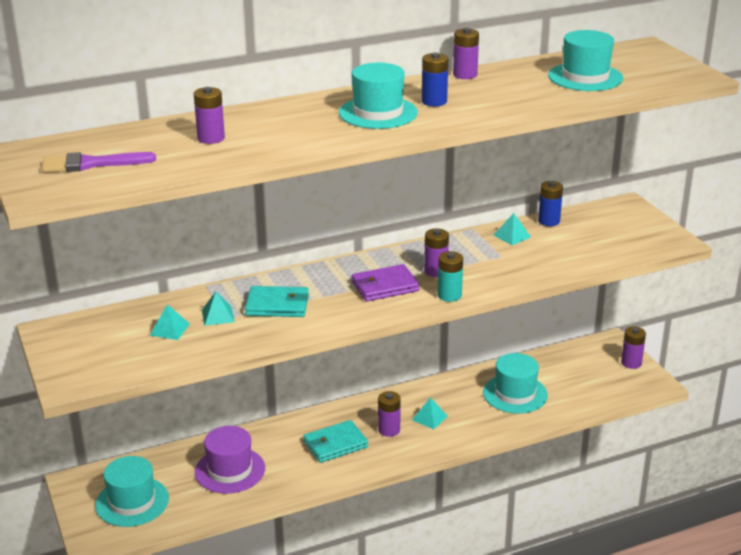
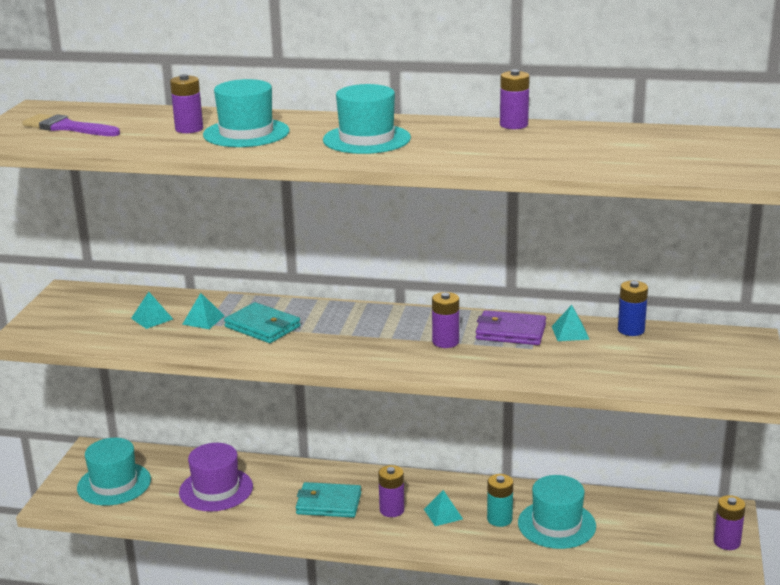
camera: 35 degrees right, 5 degrees down
(385, 286) = (378, 340): purple wallet -> purple wallet (510, 332)
(434, 101) = (437, 141): blue battery -> none
(449, 295) = (427, 367): turquoise battery -> turquoise battery (499, 519)
(585, 77) = (639, 151): turquoise hat -> turquoise hat (246, 133)

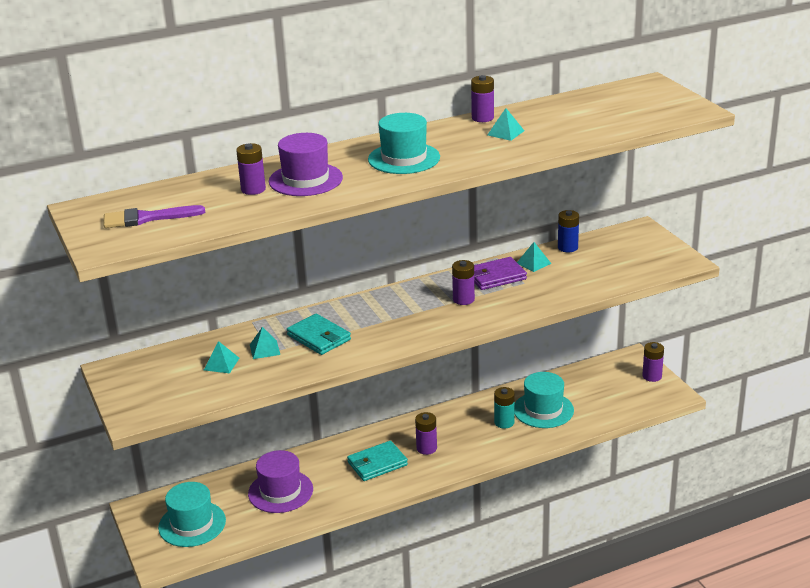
camera: 35 degrees left, 5 degrees up
(246, 133) = (305, 180): turquoise hat -> purple hat
(262, 327) = (319, 337): turquoise wallet -> turquoise wallet turned 45 degrees clockwise
(443, 514) = (464, 435): turquoise pyramid -> turquoise pyramid (505, 133)

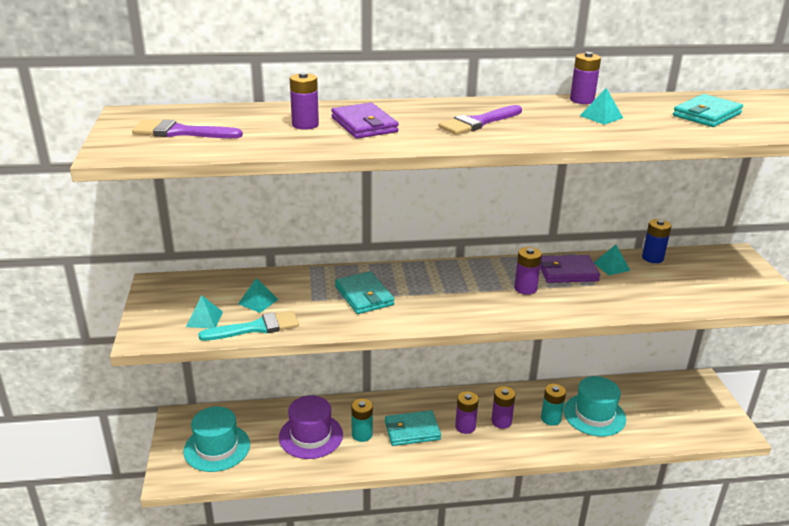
camera: 15 degrees right, 0 degrees up
(234, 387) = (256, 328): none -> turquoise brush
(264, 349) = (306, 296): turquoise pyramid -> turquoise pyramid (204, 319)
(305, 180) = (364, 125): purple hat -> purple wallet
(330, 478) = (362, 434): none -> turquoise battery
(404, 158) = (478, 122): turquoise hat -> purple brush
(592, 114) = (706, 114): none -> turquoise wallet
(652, 376) = (717, 406): purple battery -> purple battery (501, 421)

